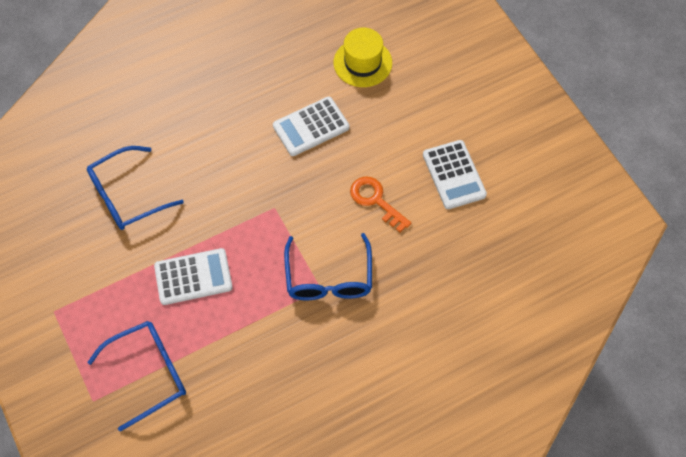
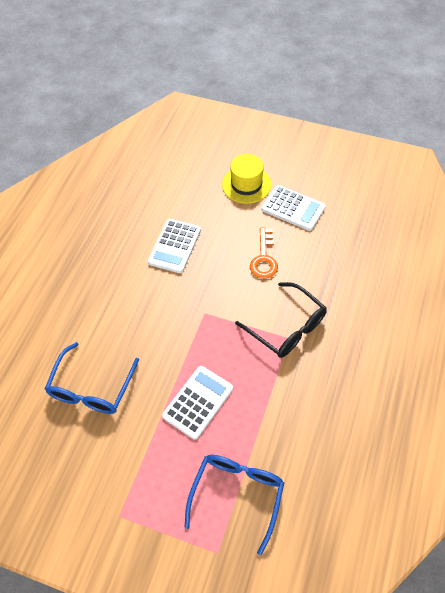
camera: 40 degrees left, 5 degrees down
(329, 277) = (286, 327): blue glasses -> black glasses
(362, 63) = (167, 185): yellow hat -> yellow hat (246, 184)
(375, 200) = (264, 258): orange key -> orange key turned 90 degrees counterclockwise

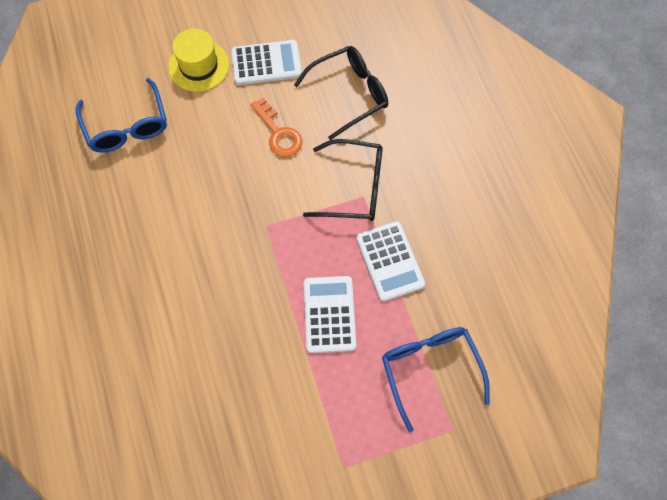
camera: 40 degrees left, 10 degrees up
(92, 387) = (216, 374): blue glasses -> blue glasses (126, 125)
(174, 246) = (178, 178): white calculator -> white calculator (390, 261)
(335, 262) = (348, 95): none -> black glasses

